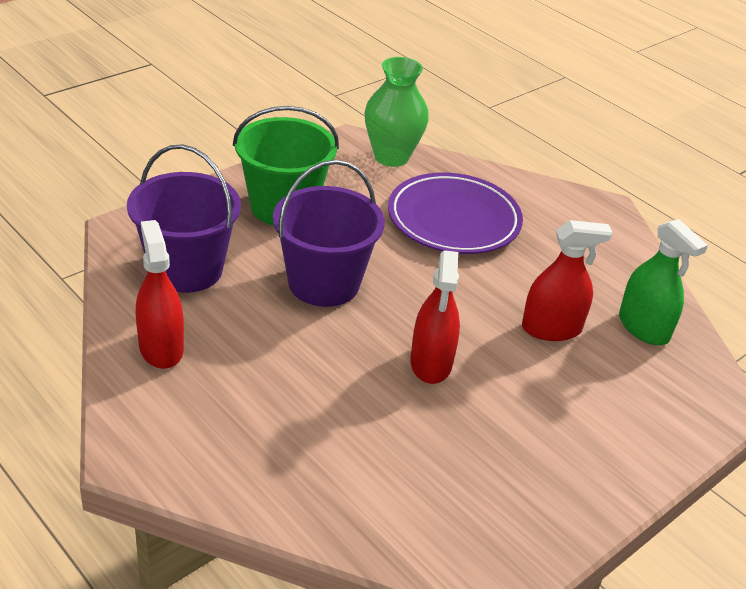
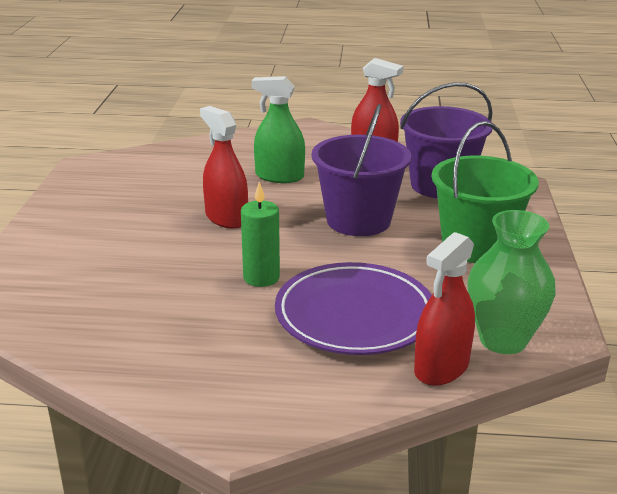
camera: 140 degrees right, 10 degrees down
(479, 284) = (261, 277): none -> green candle
(551, 329) = (169, 278): red spray bottle -> red spray bottle (441, 367)
(643, 328) = (92, 320): green spray bottle -> green spray bottle (279, 176)

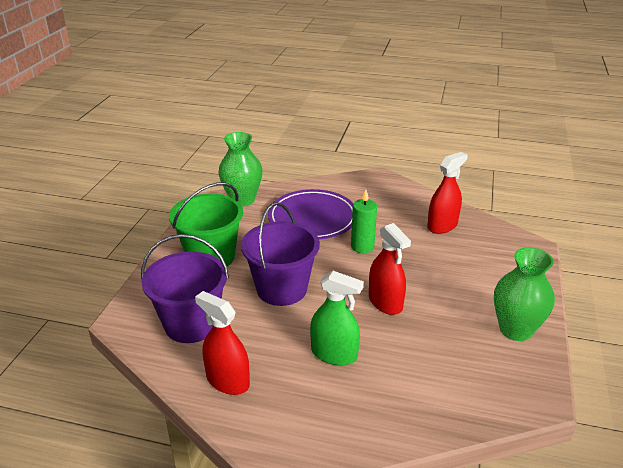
camera: 170 degrees left, 5 degrees up
(77, 206) = (515, 330): none -> green vase
(441, 367) = (281, 191): red spray bottle -> red spray bottle (442, 226)

